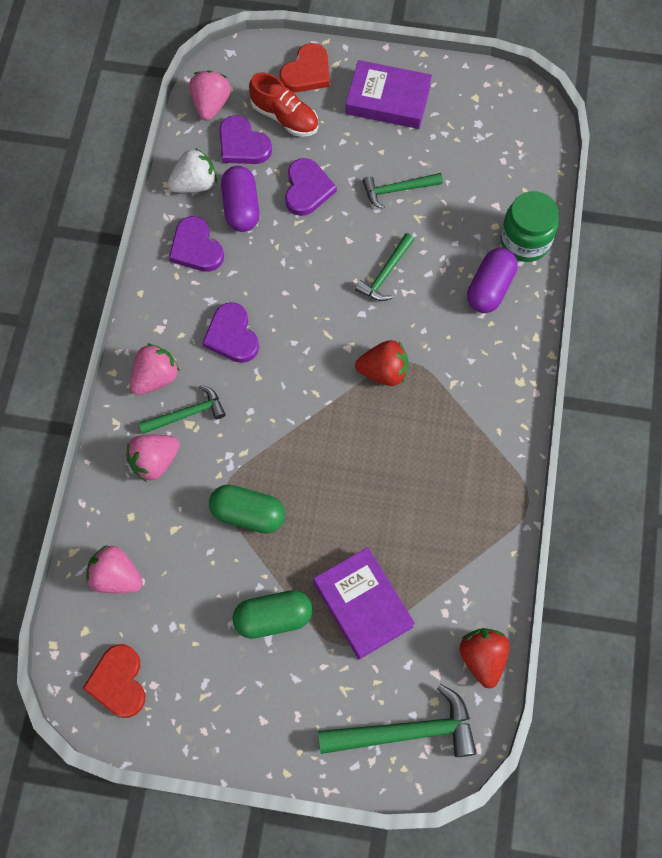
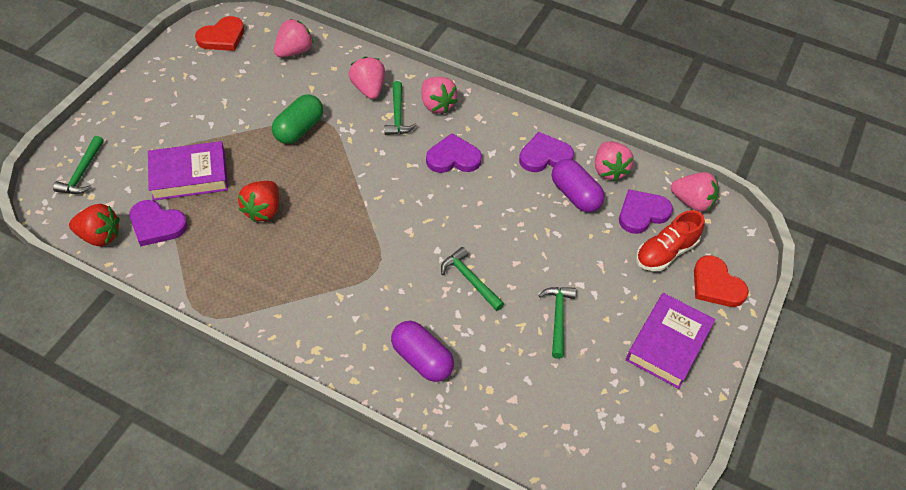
camera: 105 degrees right, 15 degrees down
(118, 682) = (222, 37): red heart -> red heart turned 135 degrees clockwise
(194, 184) = (609, 170): white strawberry -> pink strawberry
(241, 207) = (575, 195): purple capsule -> purple capsule turned 45 degrees clockwise
(273, 618) = (213, 123): green capsule -> none
(307, 189) = (580, 247): purple heart -> purple heart (157, 225)
(383, 371) = (375, 248): red strawberry -> red strawberry (263, 210)
(406, 732) = (82, 173): green hammer -> green hammer, size x0.60
(525, 241) = (462, 410): green jar -> none

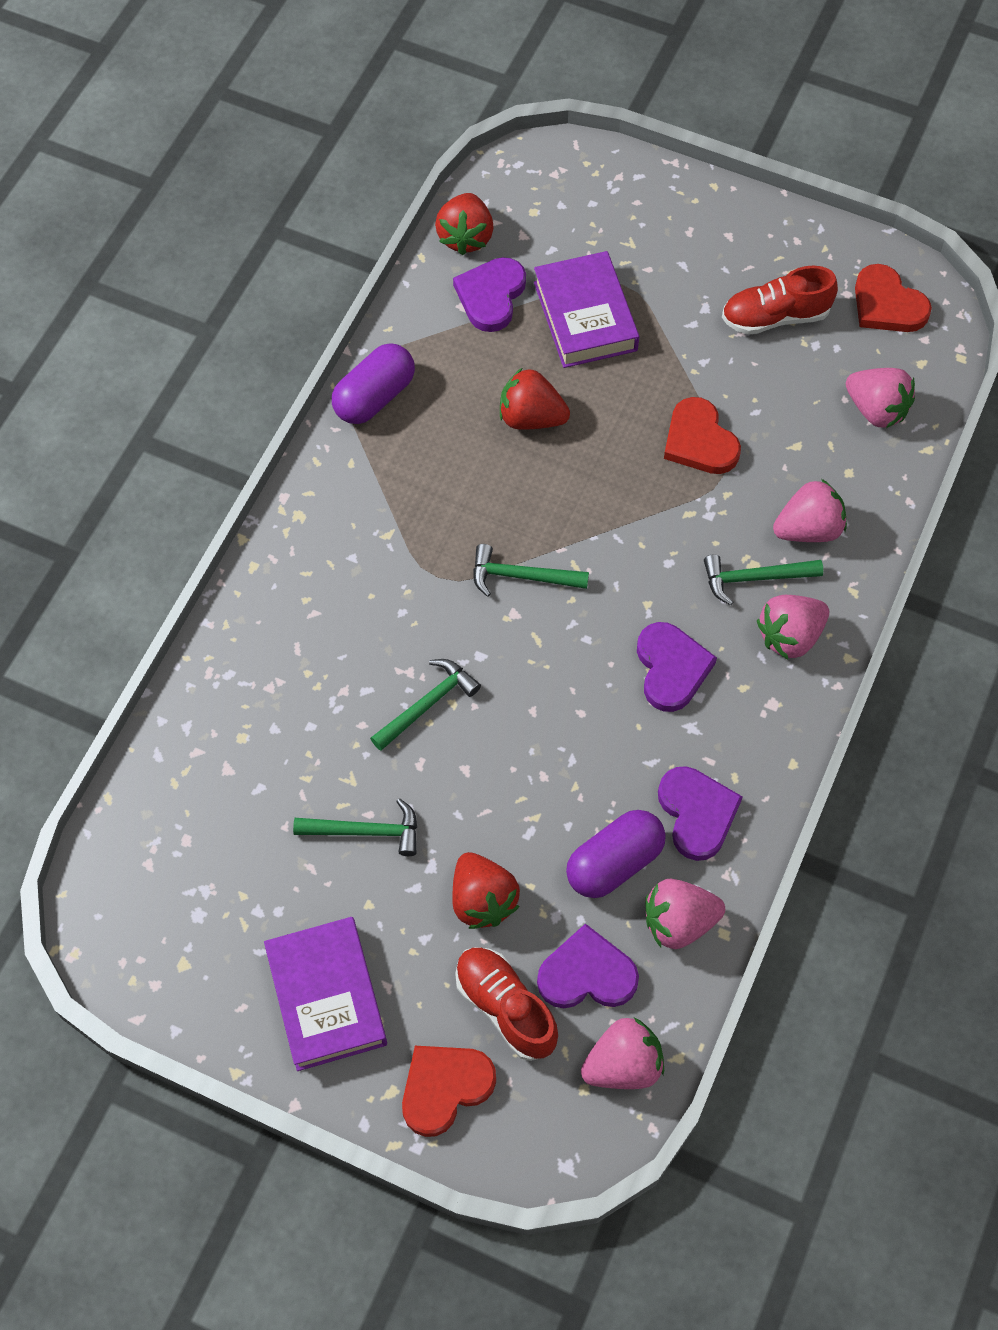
camera: 90 degrees right, 10 degrees up
(82, 173) = (574, 192): green hammer -> green hammer (521, 576)
(217, 85) = (775, 317): none -> red shoe
(299, 129) = (699, 441): green capsule -> red heart
(422, 359) = (288, 647): purple capsule -> purple capsule (374, 397)
(601, 259) = (482, 900): none -> red strawberry
(642, 213) = (587, 974): purple heart -> purple heart turned 60 degrees counterclockwise
(668, 344) = (326, 997): purple book -> purple book turned 45 degrees clockwise
(692, 202) = (623, 1065): pink strawberry -> pink strawberry turned 135 degrees counterclockwise

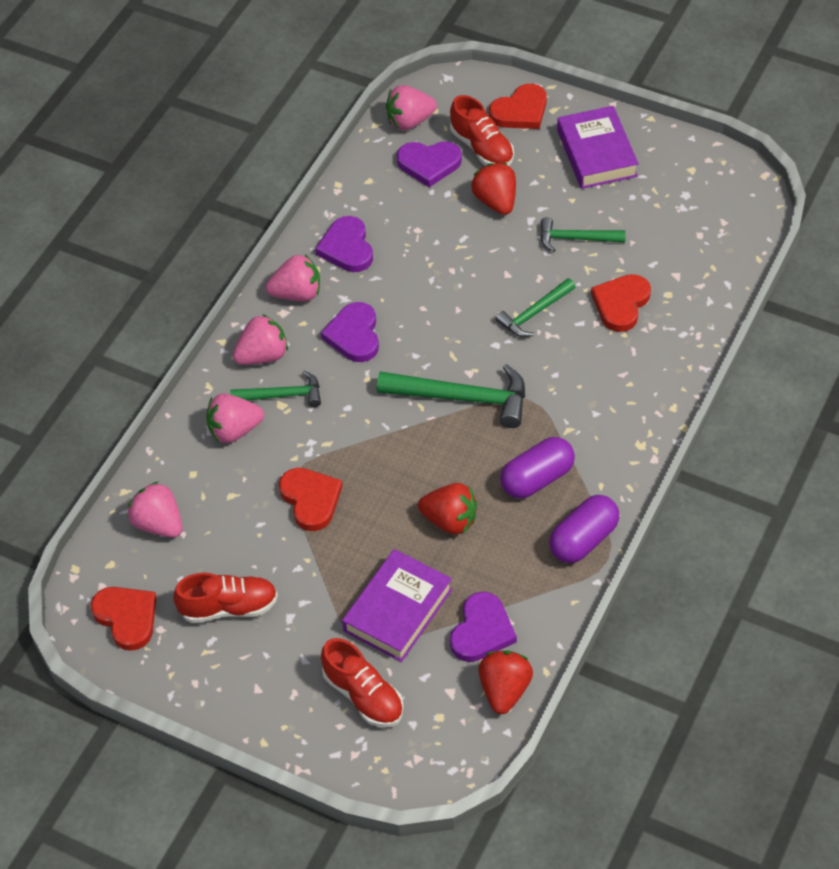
camera: 175 degrees left, 10 degrees down
(308, 720) = (621, 304): none -> red heart
(521, 576) = (462, 398): green hammer -> green hammer, size x1.65
(585, 316) = (398, 610): purple book -> purple book turned 45 degrees clockwise
(614, 862) = (406, 221): purple capsule -> purple capsule (537, 479)
(615, 230) = (363, 695): none -> red shoe
(679, 922) = (367, 190): pink strawberry -> pink strawberry (297, 294)

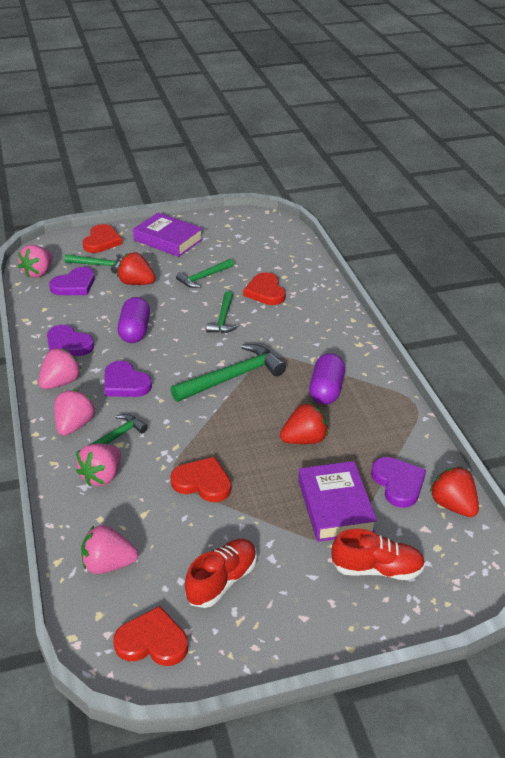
camera: 45 degrees left, 15 degrees down
(482, 148) = (98, 265): red shoe -> green hammer
(583, 540) = (390, 403): purple capsule -> purple capsule (135, 331)

